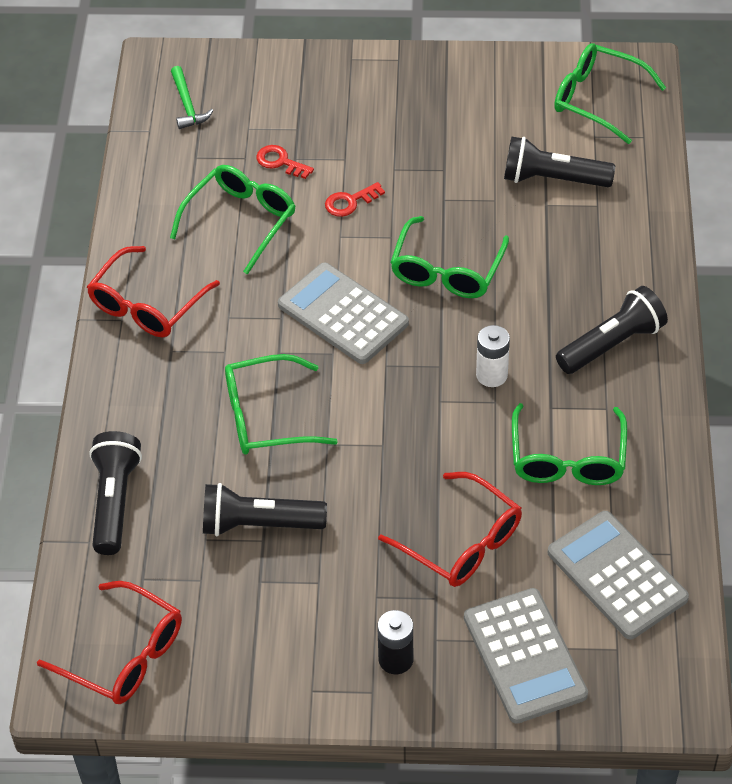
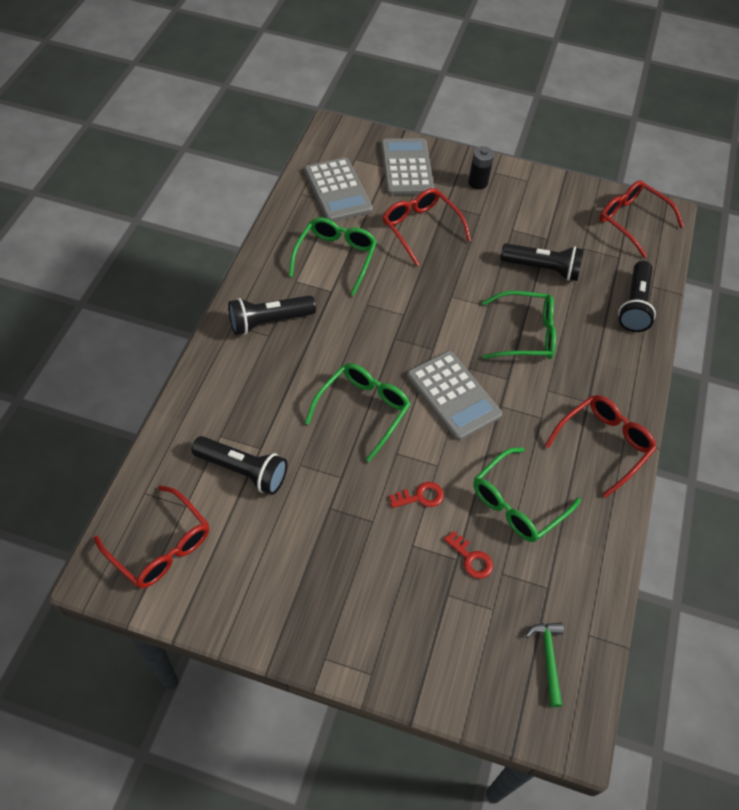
camera: 170 degrees left, 5 degrees up
(491, 375) = (362, 322): white battery -> none
(597, 99) = (160, 546): green glasses -> red glasses

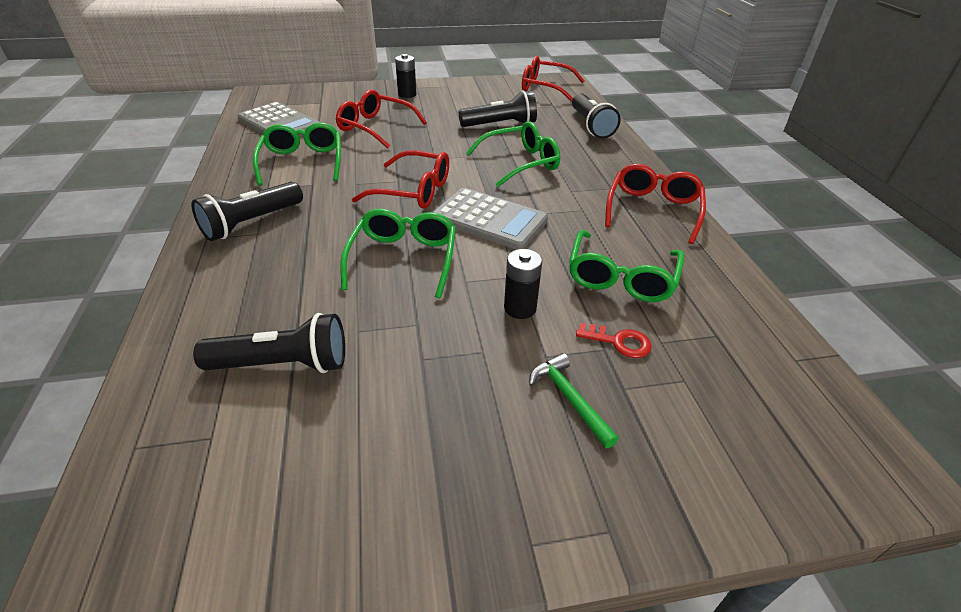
camera: 25 degrees left, 15 degrees down
(160, 546) = (186, 510): red glasses -> red glasses (413, 191)
(406, 167) = (338, 99): grey calculator -> none
(420, 496) = (520, 308): red key -> black battery
(548, 658) = (784, 402): green hammer -> green hammer (569, 398)

